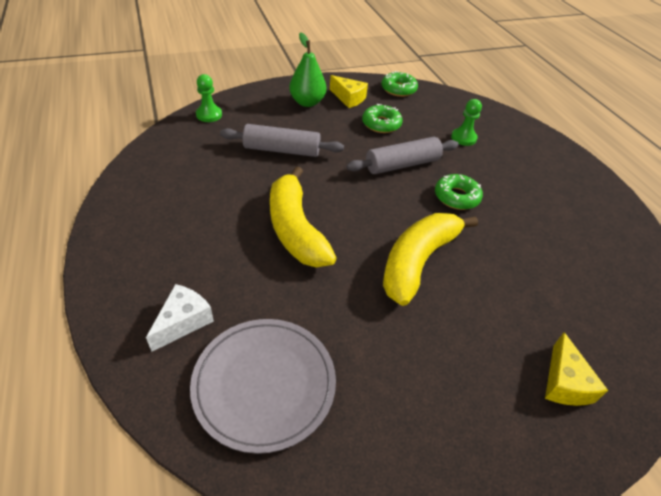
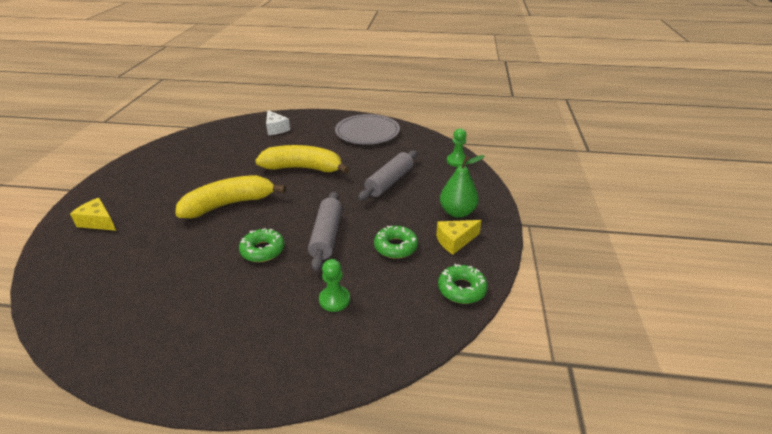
camera: 120 degrees right, 10 degrees down
(264, 384) = (222, 140): grey plate -> grey plate (367, 132)
(418, 261) = (229, 204): yellow banana -> yellow banana turned 90 degrees counterclockwise

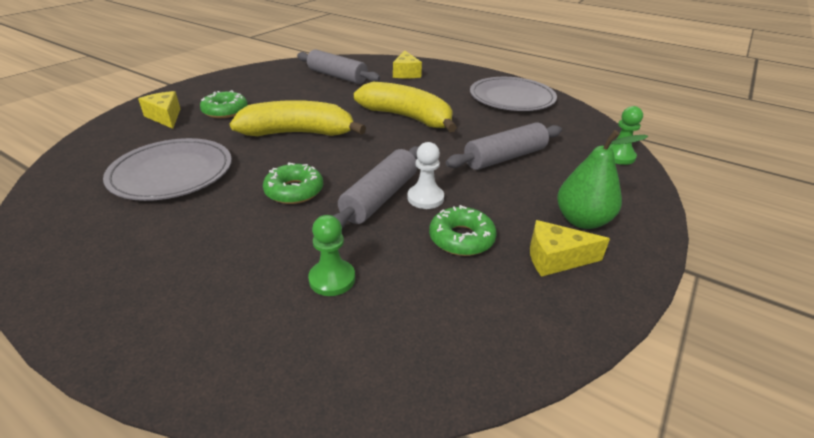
camera: 25 degrees right, 0 degrees up
(152, 267) = (172, 173): none -> grey plate
(221, 145) = (337, 76): none -> grey rolling pin
(276, 129) = (406, 73): white cheese -> yellow cheese
(356, 227) = (425, 198): none -> white pawn
(461, 289) = (526, 333): green donut -> green donut (225, 111)

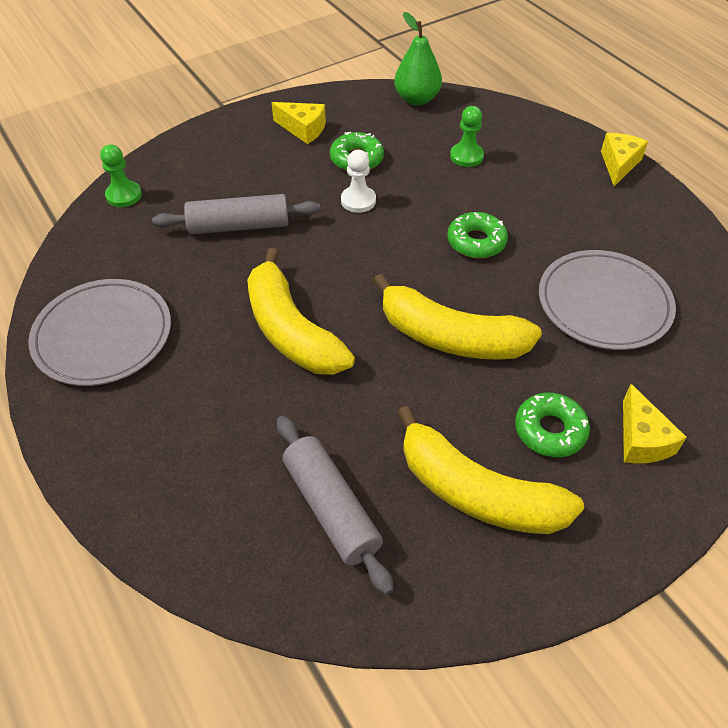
camera: 155 degrees left, 15 degrees up
(266, 89) = (477, 492): none -> yellow banana
(380, 197) = (399, 212): grey rolling pin -> none
(406, 73) = (196, 478): yellow cheese -> yellow cheese (619, 164)
(582, 220) = (250, 147): green pear -> green pear (417, 99)

